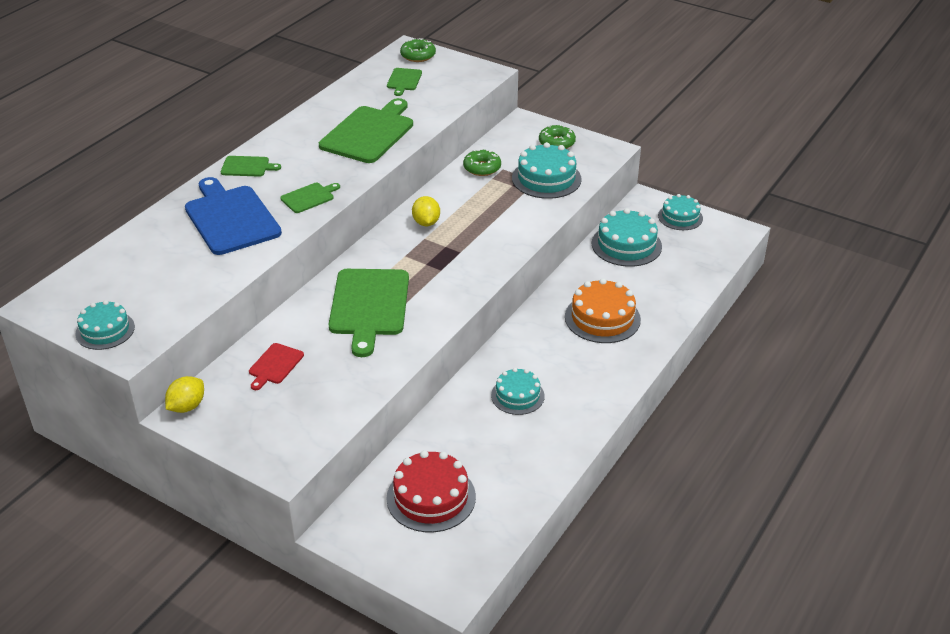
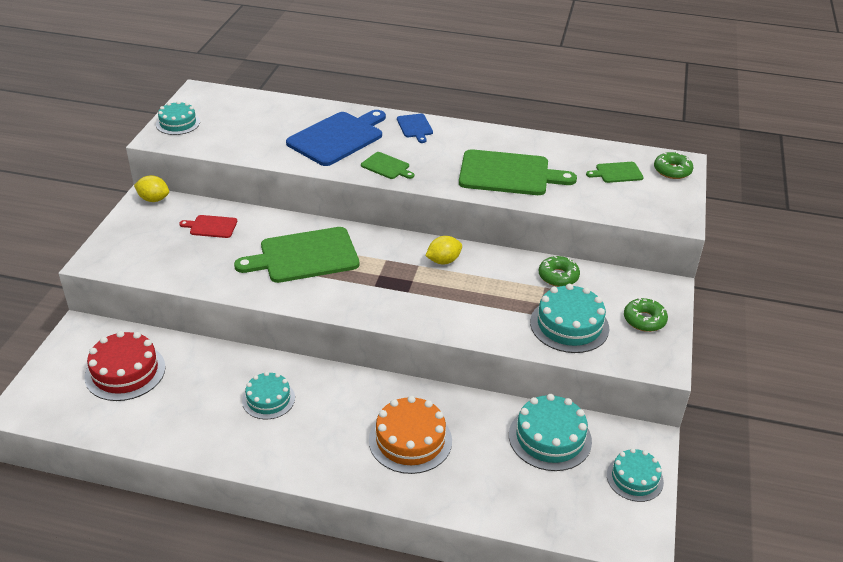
camera: 70 degrees right, 0 degrees up
(247, 167) = (415, 127): green cutting board -> blue cutting board

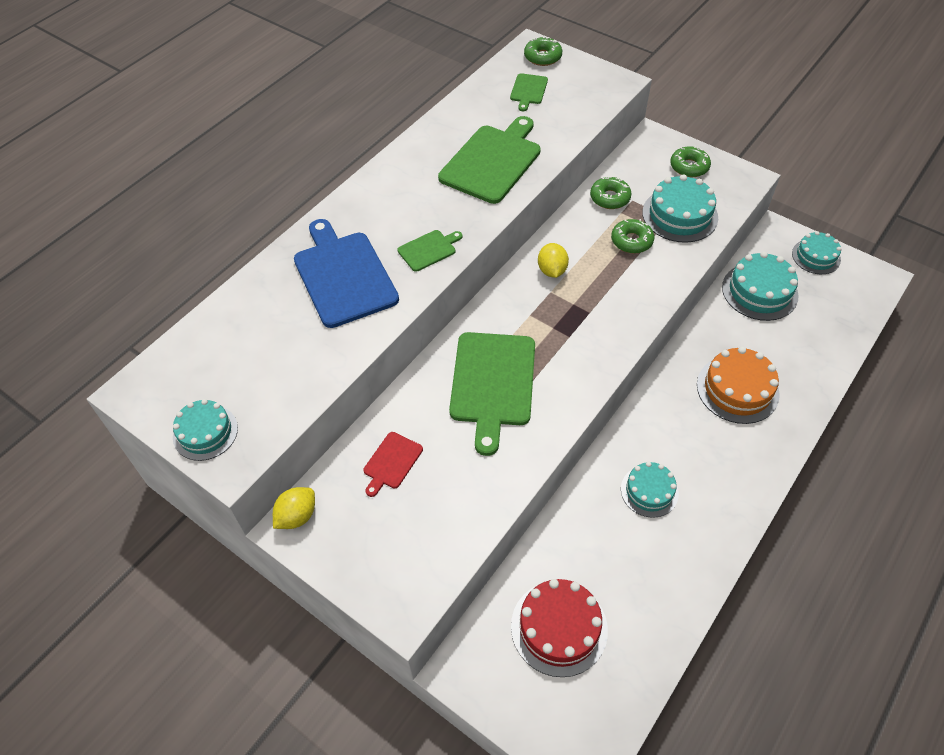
camera: 65 degrees left, 15 degrees up
(415, 127) = (361, 204): blue cutting board -> none
(511, 300) = (631, 241): none -> green donut

